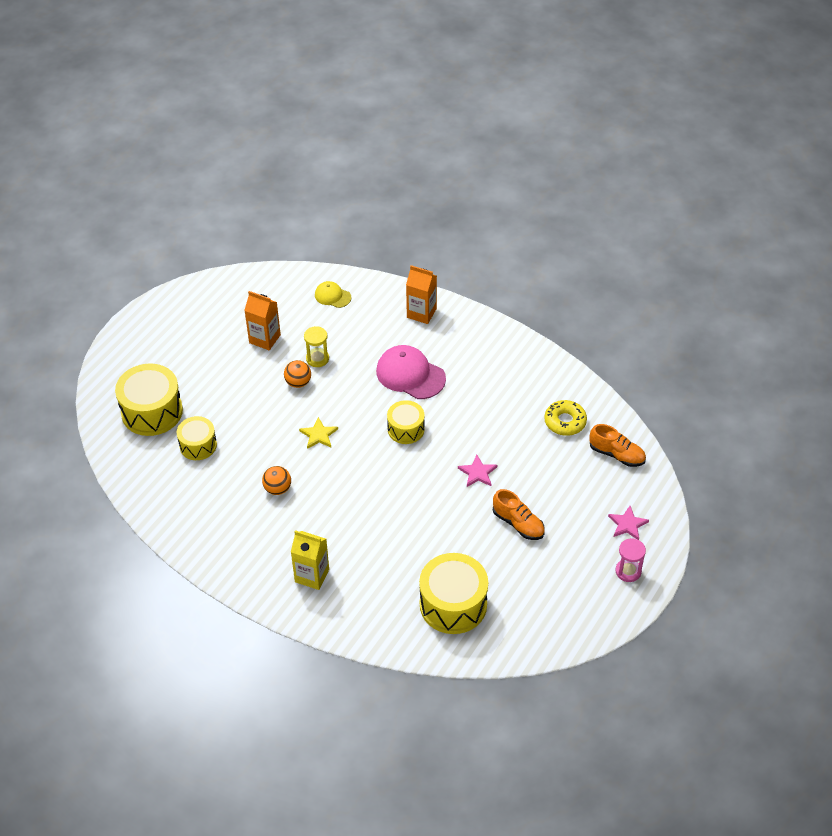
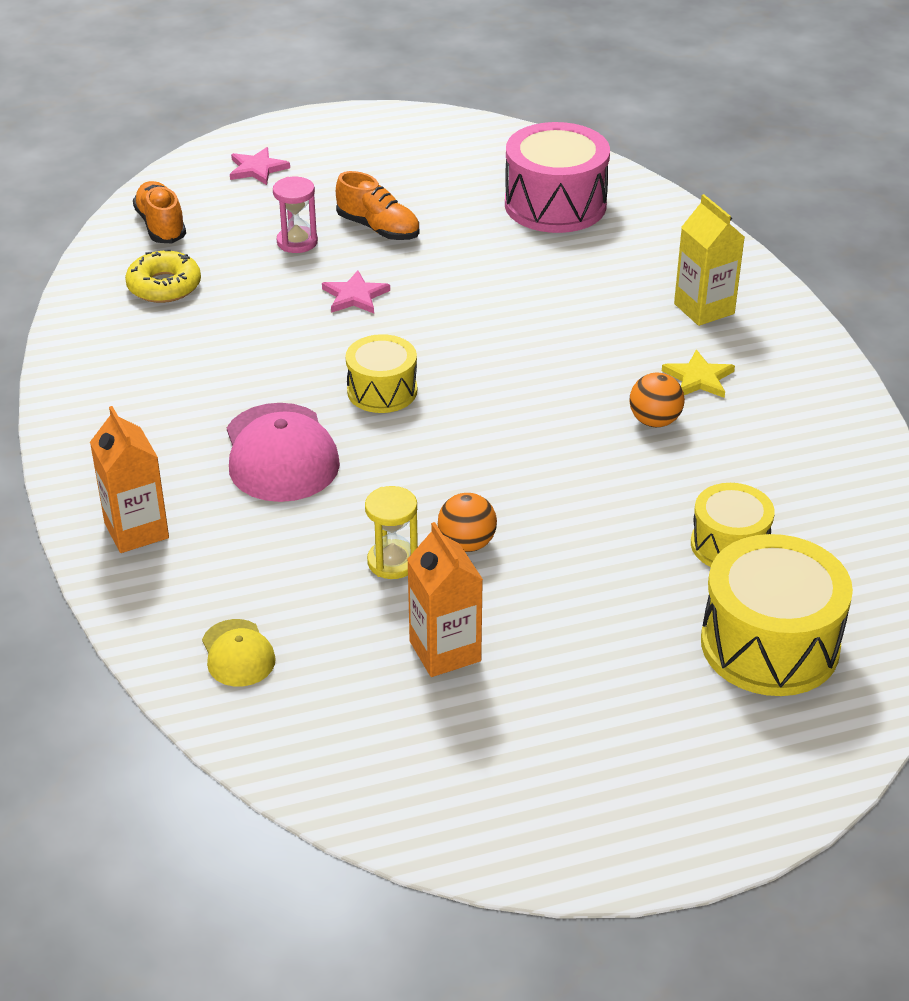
camera: 140 degrees left, 10 degrees down
(318, 435) = (518, 453): yellow star -> yellow star (698, 378)
(453, 604) = (555, 205): yellow drum -> pink drum
(518, 523) = (378, 228): orange shoe -> orange shoe turned 135 degrees clockwise
(628, 571) = (320, 138): pink hourglass -> pink hourglass (297, 242)

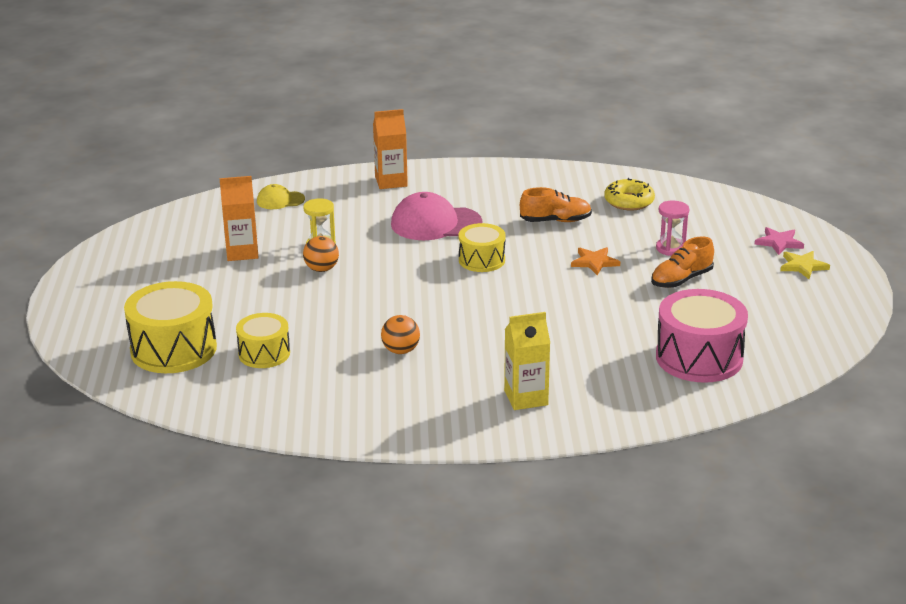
camera: 105 degrees right, 10 degrees down
(161, 226) = (705, 204): orange shoe -> orange shoe (555, 221)
(355, 296) = (594, 262): pink star -> orange star
(698, 378) = (440, 377): yellow star -> yellow star (803, 266)

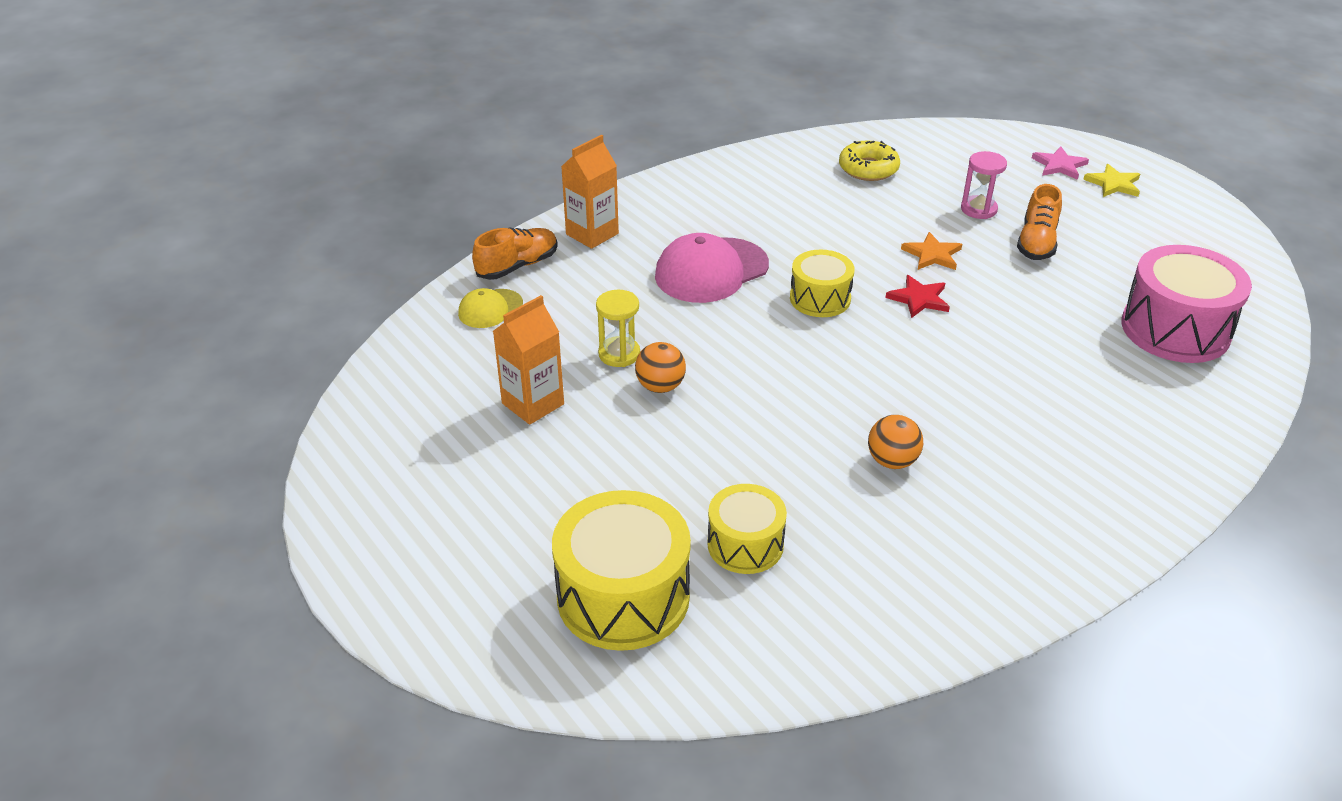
camera: 35 degrees left, 10 degrees up
(526, 398) = (1096, 461): yellow carton -> none
(546, 282) = (919, 299): none -> red star
(555, 221) = (829, 219): orange shoe -> orange shoe (517, 266)

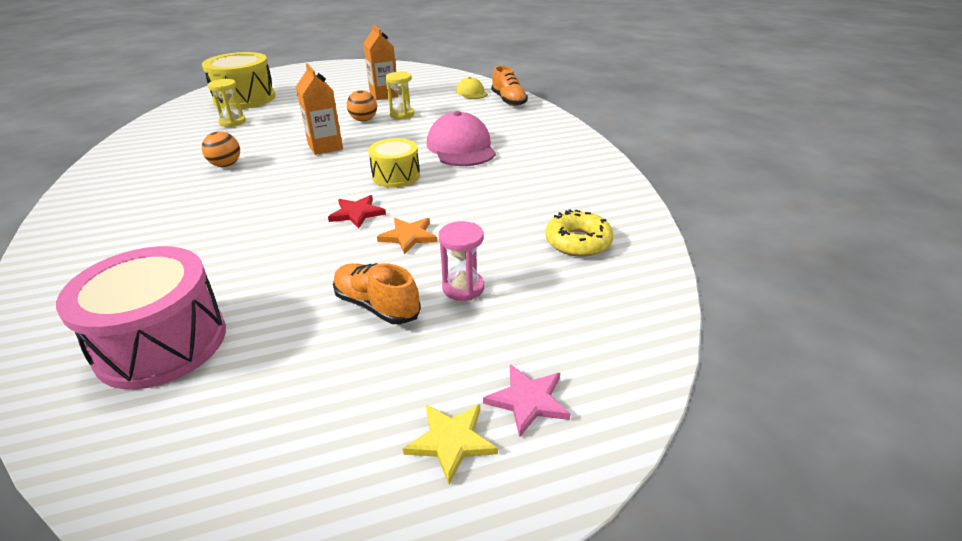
camera: 110 degrees right, 5 degrees down
(592, 234) = (531, 120): orange carton -> orange carton (325, 147)
(745, 544) = (232, 122): yellow drum -> yellow hourglass

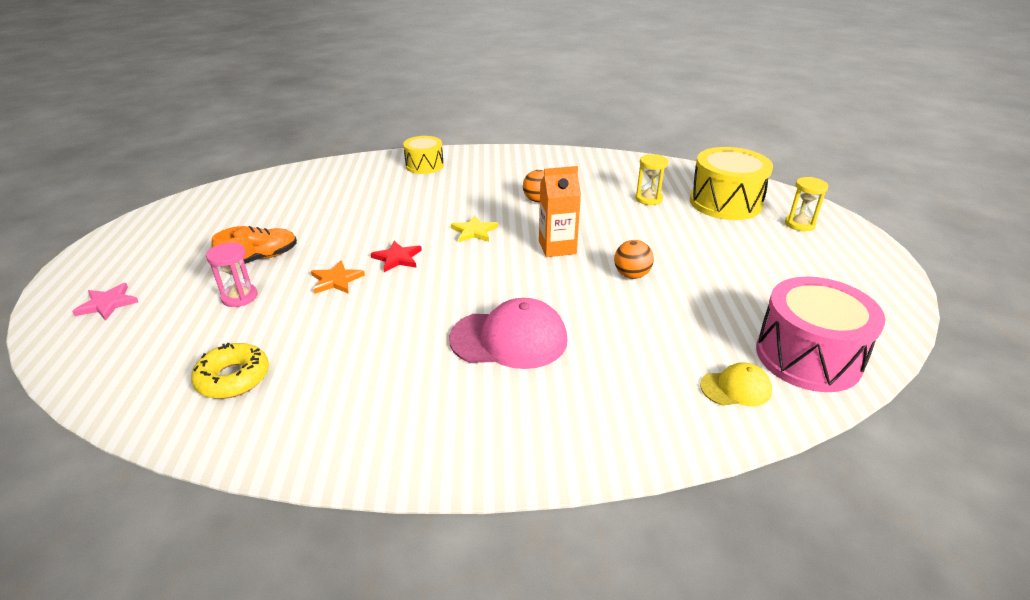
camera: 105 degrees right, 0 degrees up
(162, 343) = (302, 193): pink drum -> pink drum (808, 356)
(384, 95) = (731, 297): orange carton -> none
(396, 176) = (458, 284): yellow drum -> yellow drum (424, 165)
(402, 114) = (644, 305): yellow hourglass -> yellow hourglass (799, 224)
(451, 441) = (119, 273): yellow star -> yellow star (474, 231)
(508, 101) = (685, 426): orange shoe -> none

